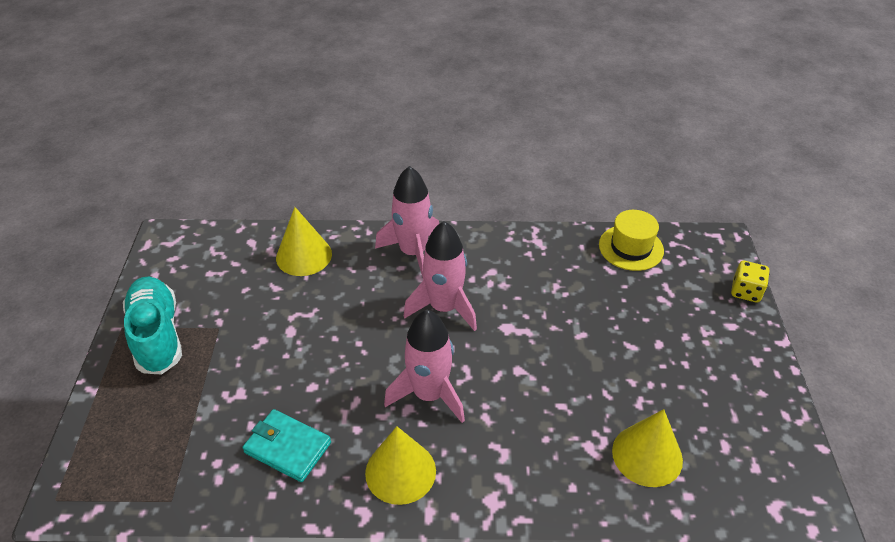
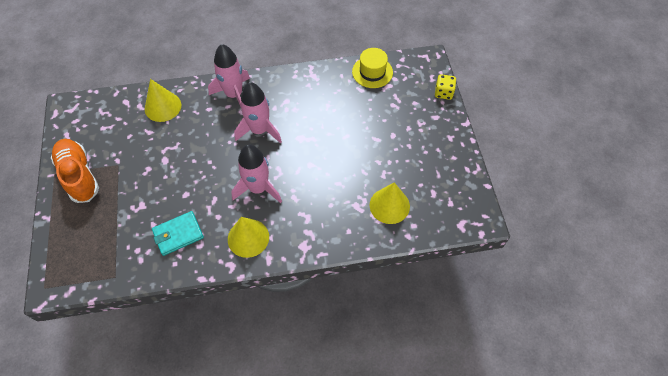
camera: 10 degrees left, 15 degrees up
(157, 335) = (79, 175): turquoise shoe -> orange shoe
(288, 447) = (178, 234): turquoise wallet -> turquoise wallet turned 45 degrees counterclockwise

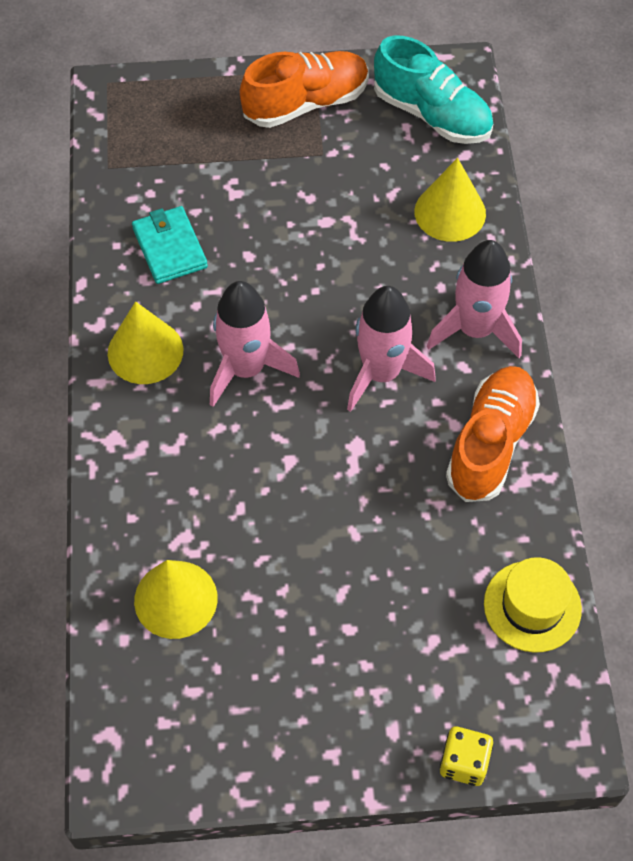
camera: 95 degrees right, 0 degrees up
(96, 116) = (432, 114): none -> turquoise shoe
(295, 87) = (490, 443): none -> orange shoe

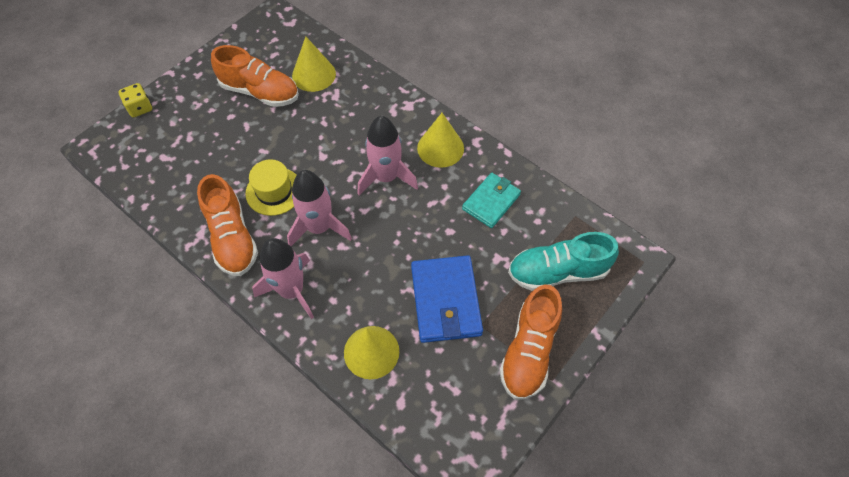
camera: 135 degrees right, 0 degrees up
(170, 248) = (491, 202): turquoise wallet -> turquoise wallet turned 75 degrees counterclockwise
(274, 635) = (260, 92): none -> orange shoe
(331, 198) = (445, 301): none -> blue wallet
(432, 114) = (449, 415): turquoise shoe -> turquoise shoe (557, 272)
(532, 606) = (153, 182): yellow hat -> yellow hat (274, 191)

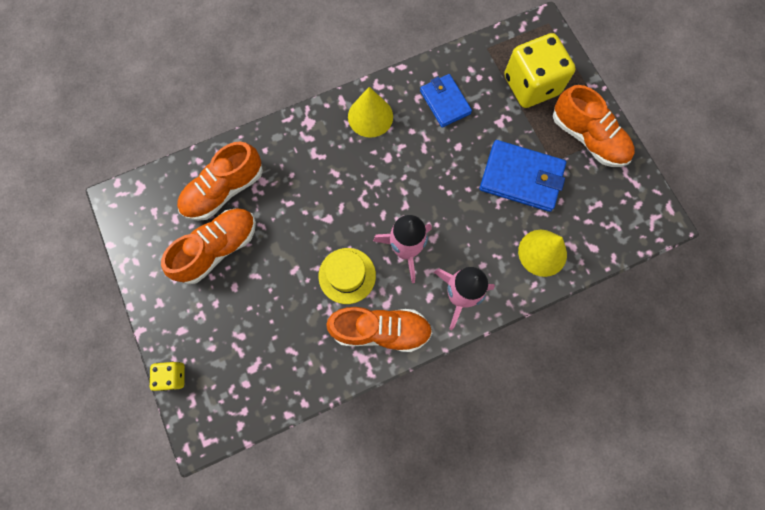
camera: 65 degrees left, 15 degrees up
(314, 74) = (224, 190): yellow cone -> orange shoe
(386, 177) = (379, 173): pink rocket -> none
(491, 202) = (445, 102): turquoise wallet -> blue wallet
(557, 272) = (531, 85): turquoise shoe -> yellow dice

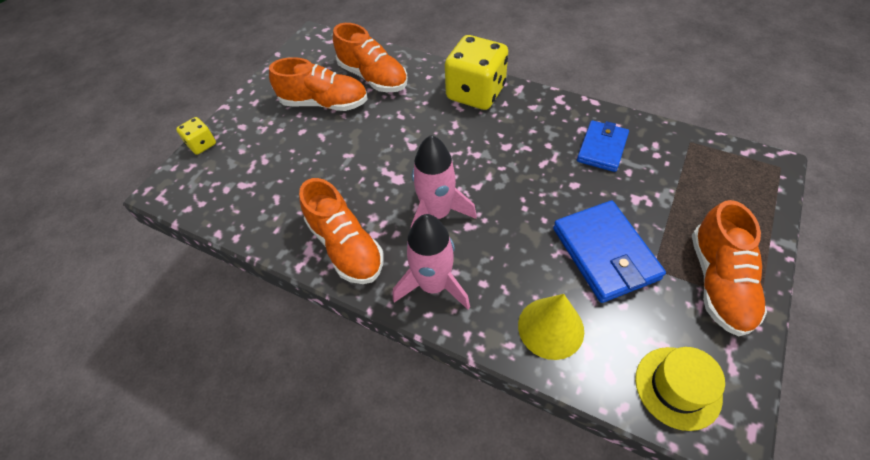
camera: 55 degrees right, 20 degrees down
(224, 190) = (373, 77): orange shoe -> orange shoe turned 150 degrees counterclockwise
(347, 275) = (374, 190): yellow hat -> yellow hat (677, 387)
(370, 116) = (527, 112): yellow cone -> none
(531, 85) = (703, 196): yellow dice -> yellow dice (475, 93)

